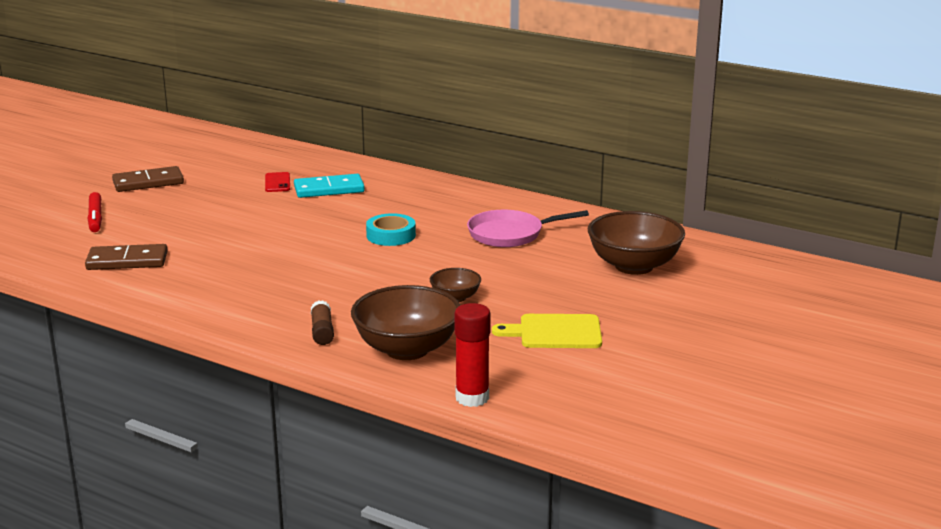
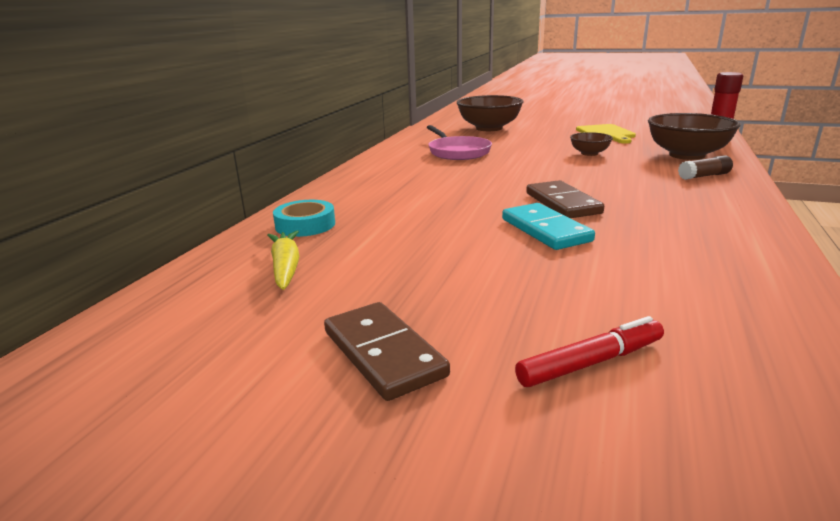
camera: 100 degrees left, 0 degrees up
(127, 261) = (705, 285): brown domino -> brown domino (562, 203)
(263, 165) = (286, 267): none -> yellow carrot
(277, 183) = (359, 246): red phone -> none
(329, 189) = (376, 217): turquoise domino -> turquoise domino (545, 230)
(391, 235) = (490, 180): turquoise tape -> turquoise tape (305, 225)

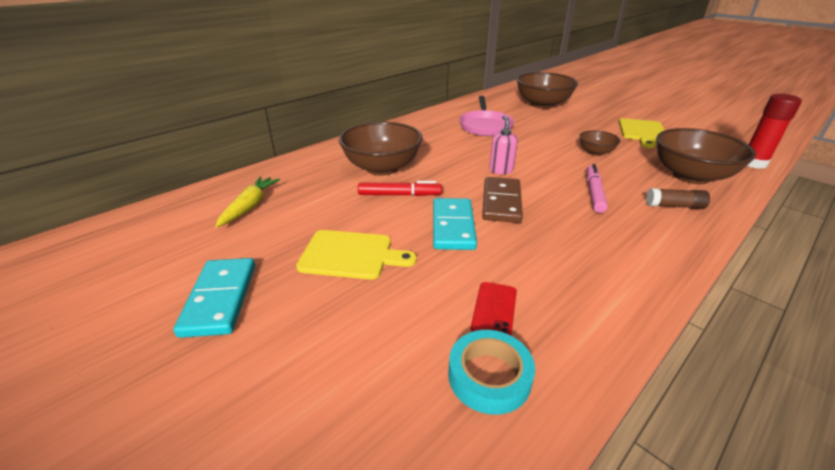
camera: 25 degrees right, 10 degrees up
(305, 225) = (301, 172): turquoise tape -> turquoise tape (489, 376)
(383, 353) = (220, 299): brown domino -> turquoise domino
(399, 202) = (382, 168): none -> brown bowl
(477, 276) = (351, 255): none -> yellow cutting board
(525, 181) = (501, 170): none -> pink soap dispenser
(591, 363) = (327, 363): red marker -> red marker (399, 195)
(631, 180) = (594, 193): none -> pink marker
(676, 277) = (494, 310): none -> red phone

